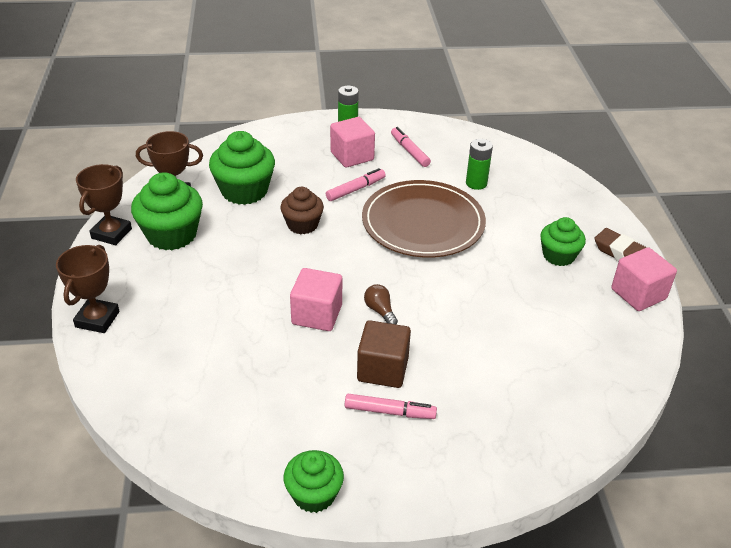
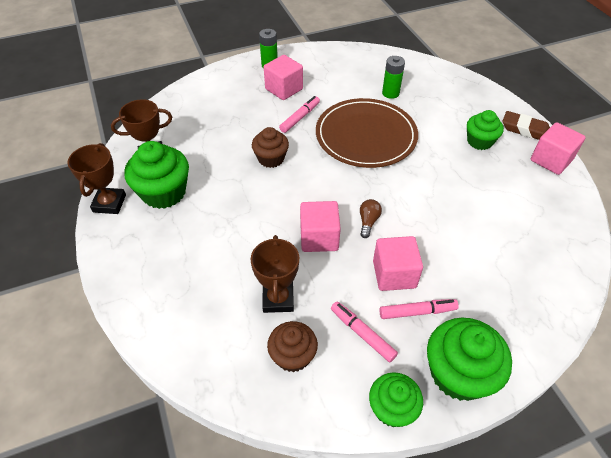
camera: 15 degrees left, 10 degrees up
(97, 319) = (131, 290): brown trophy -> brown trophy (278, 299)
(233, 419) = (293, 356): none -> brown cupcake
(244, 191) = (209, 138): green cupcake -> green cupcake (458, 373)
(380, 311) = (368, 222): brown light bulb -> brown light bulb turned 60 degrees clockwise
(383, 369) = (394, 274): brown cube -> pink cube
(409, 151) = (327, 76): pink marker -> pink marker (362, 334)

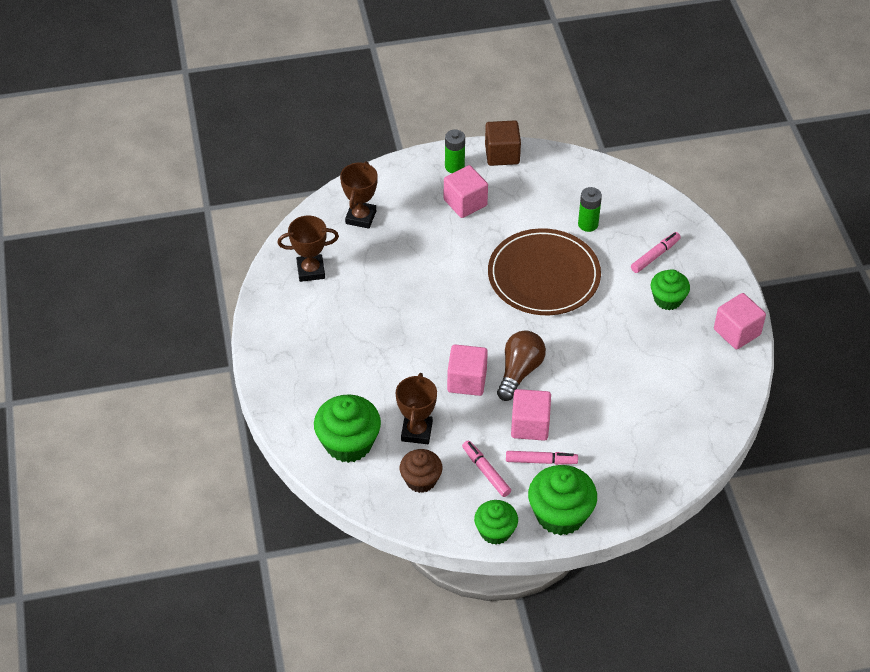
camera: 10 degrees right, 0 degrees up
(109, 203) = (265, 317): brown trophy -> brown trophy (361, 217)
(164, 192) = (320, 312): green cupcake -> green cupcake (348, 443)
(271, 158) = (435, 289): brown cupcake -> none
(300, 118) = (476, 243): pink marker -> pink marker (655, 256)
(306, 53) = (502, 154): none -> brown cube
(368, 222) = (519, 372): brown light bulb -> brown light bulb, size x1.85
(525, 130) = (725, 292): brown eraser -> none

